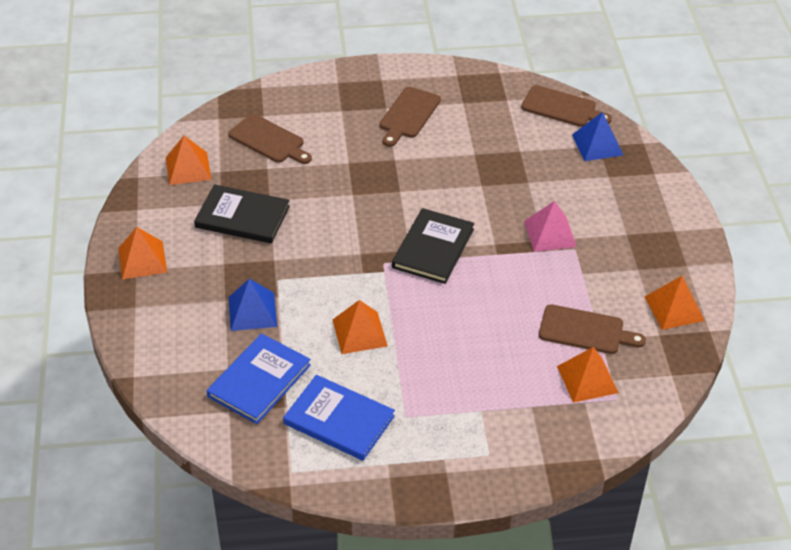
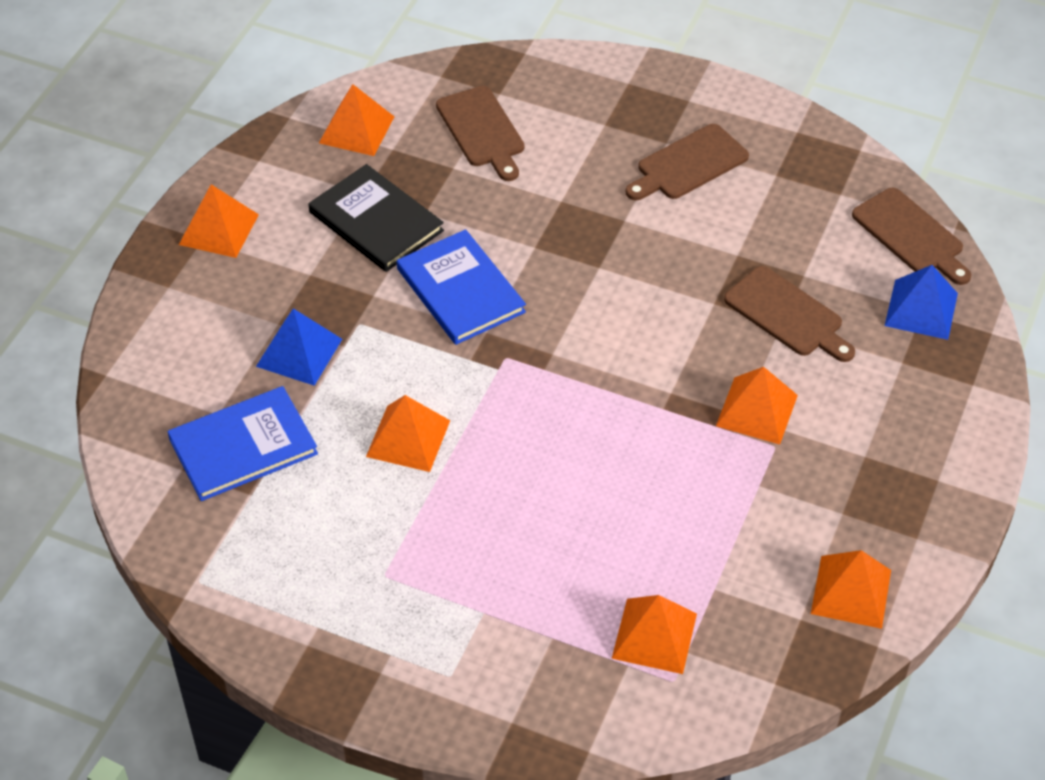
camera: 30 degrees right, 5 degrees up
(339, 420) = (300, 542): blue book -> blue book (460, 290)
(433, 248) = (584, 364): black book -> none
(550, 233) = (756, 410): pink pyramid -> orange pyramid
(585, 331) = (702, 567): brown cutting board -> brown cutting board (787, 315)

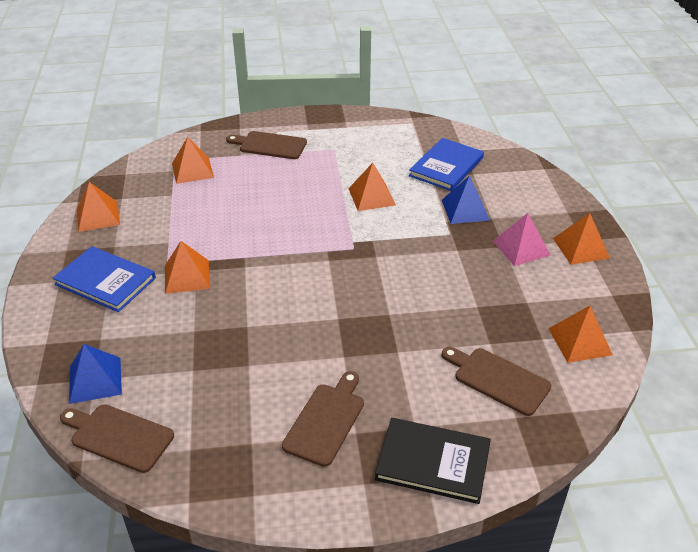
camera: 150 degrees right, 10 degrees down
(291, 262) = (521, 248): none -> pink pyramid
(376, 221) = (500, 288): black book -> black book (433, 462)
(460, 290) = (411, 271): blue book -> blue book (105, 281)
(787, 315) = (193, 338): brown cutting board -> brown cutting board (270, 145)

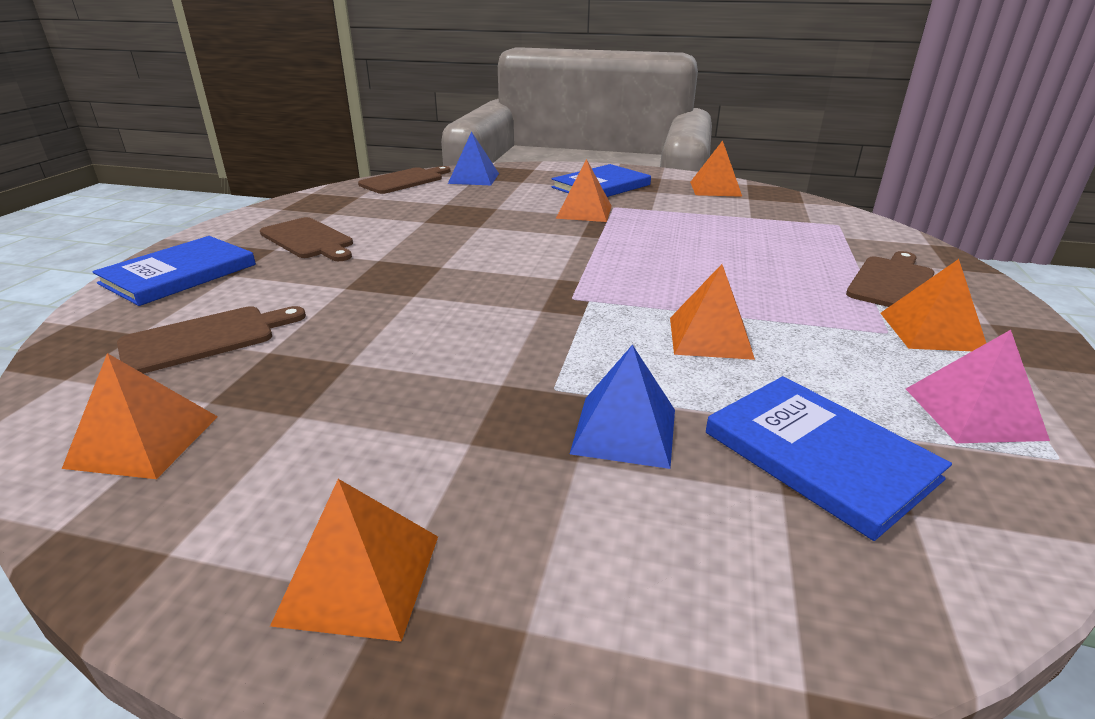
camera: 110 degrees right, 10 degrees down
(192, 170) = (810, 230): orange pyramid -> orange pyramid (931, 331)
(433, 462) = (179, 274): black book -> blue book
(521, 248) = (445, 466): pink pyramid -> pink pyramid (973, 413)

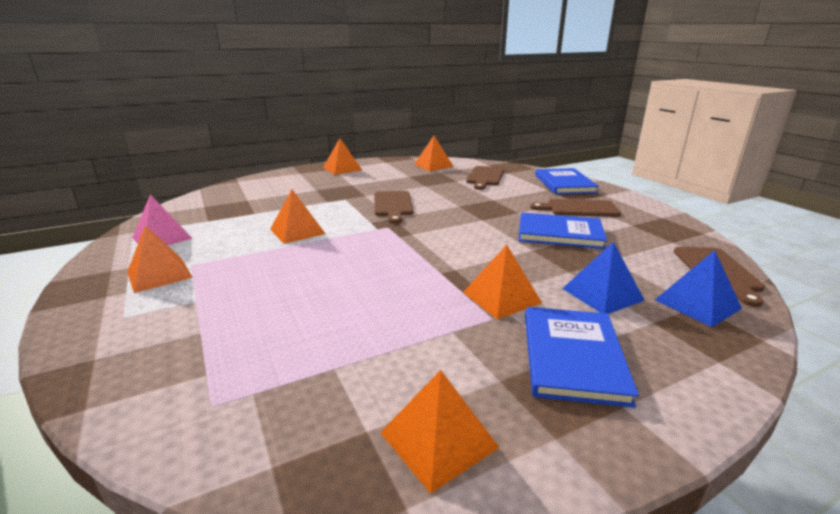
camera: 140 degrees right, 5 degrees down
(625, 431) = (307, 197): blue pyramid -> blue pyramid (602, 294)
(819, 455) = (235, 209): blue book -> blue book (559, 233)
(892, 282) = (171, 312): brown cutting board -> brown cutting board (393, 205)

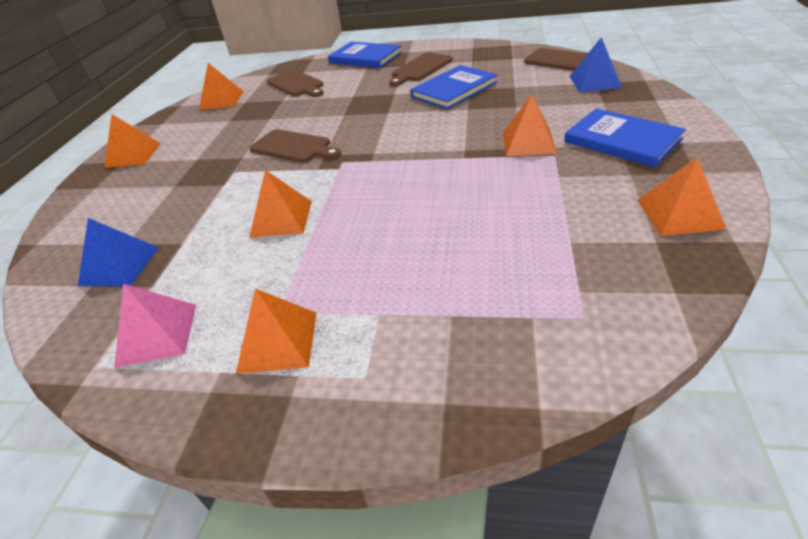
camera: 50 degrees left, 15 degrees up
(602, 294) = (557, 105): blue pyramid -> blue pyramid (119, 266)

